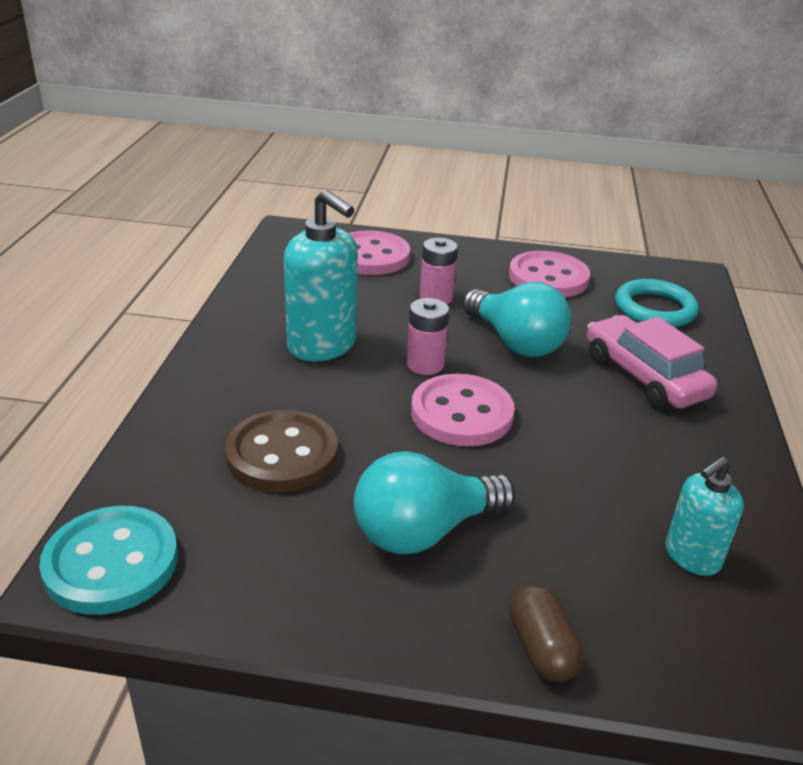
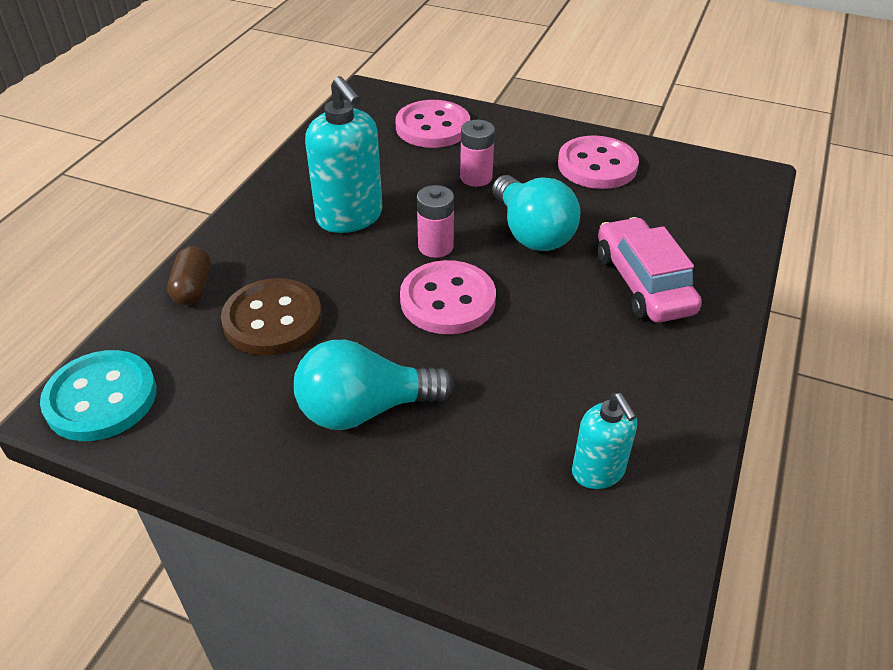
camera: 15 degrees right, 10 degrees up
(541, 648) = (419, 532): brown capsule -> brown capsule (193, 288)
(655, 309) = (691, 210): turquoise ring -> none
(691, 557) = (598, 472): turquoise soap dispenser -> turquoise soap dispenser turned 90 degrees counterclockwise

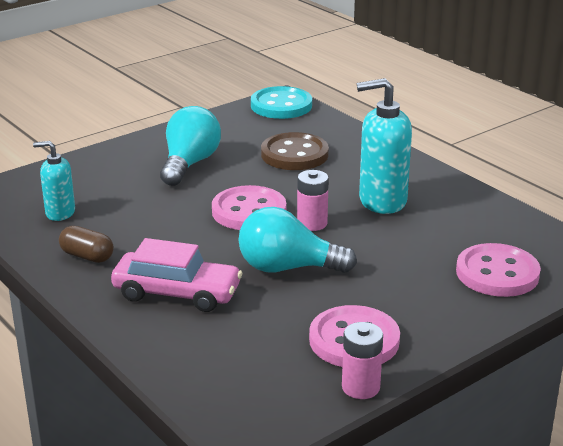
camera: 120 degrees right, 15 degrees down
(193, 288) = (351, 138): brown capsule -> brown capsule (87, 256)
(476, 177) = (390, 268): pink battery -> pink battery (360, 387)

